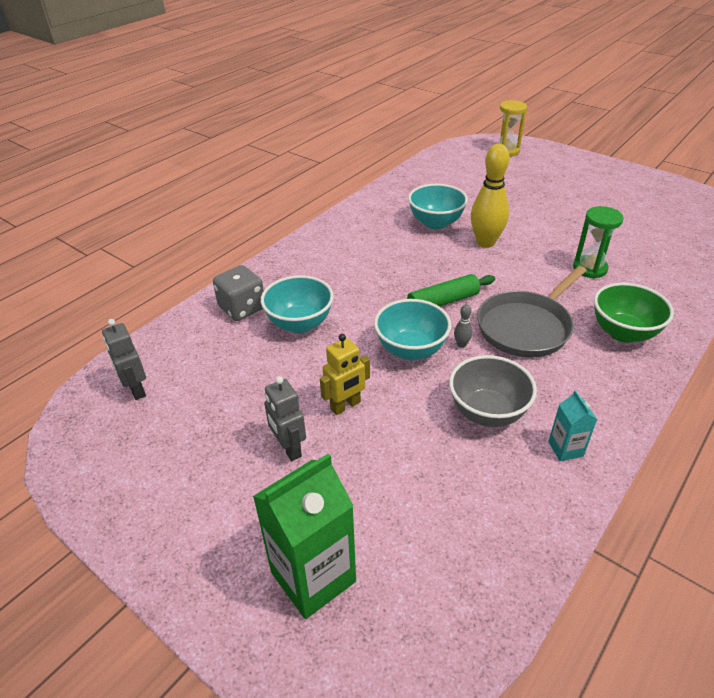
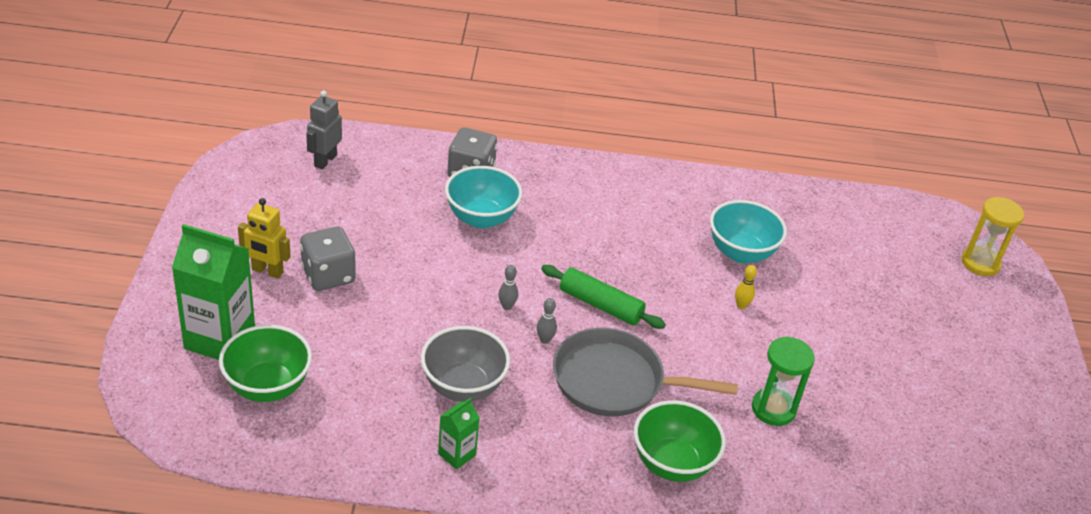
camera: 50 degrees right, 0 degrees up
(289, 448) = (328, 275): grey robot -> grey dice
(345, 406) = (400, 290): yellow robot -> yellow robot (267, 271)
(408, 560) = (268, 386): none -> green bowl
(411, 350) = (507, 306): turquoise bowl -> grey bowling pin
(485, 242) = (741, 305): yellow bowling pin -> yellow bowling pin, size x0.40
(565, 449) = (457, 454): turquoise carton -> green carton

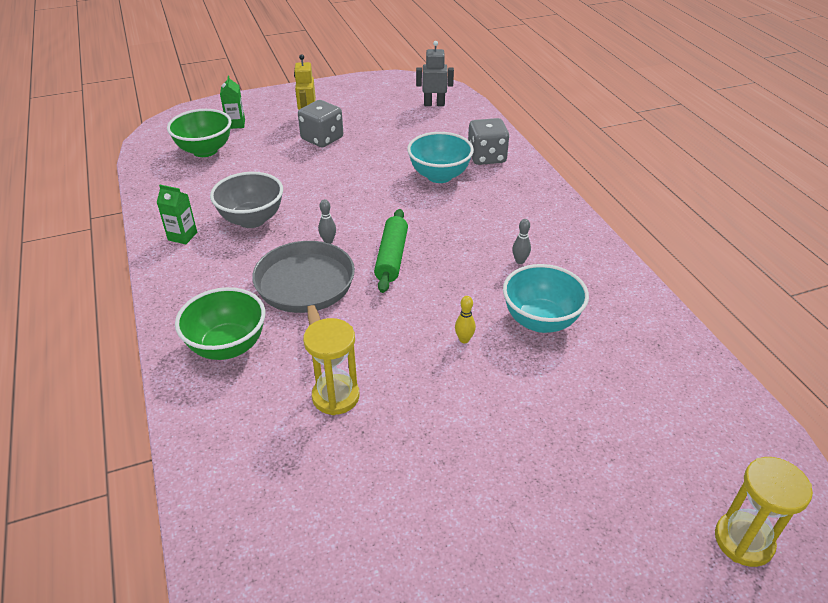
camera: 70 degrees right, 0 degrees up
(220, 339) = (236, 124): green carton -> green carton, size x0.49
(507, 306) = (351, 214): grey bowling pin -> grey bowling pin (520, 261)
(773, 409) = (336, 396): green hourglass -> yellow hourglass

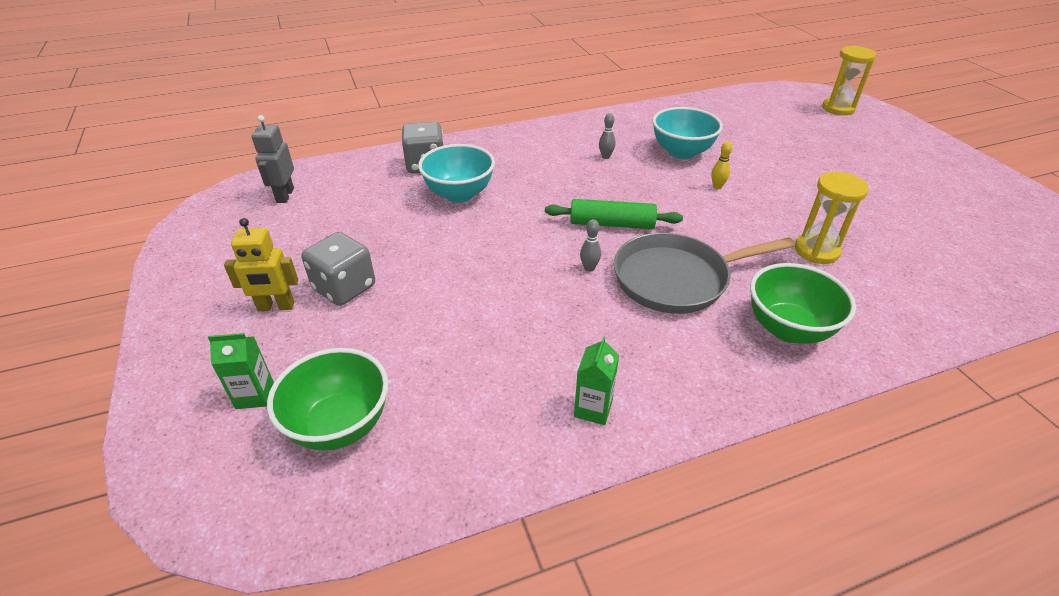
camera: 90 degrees left, 0 degrees up
(252, 219) = (548, 338): grey bowl -> none

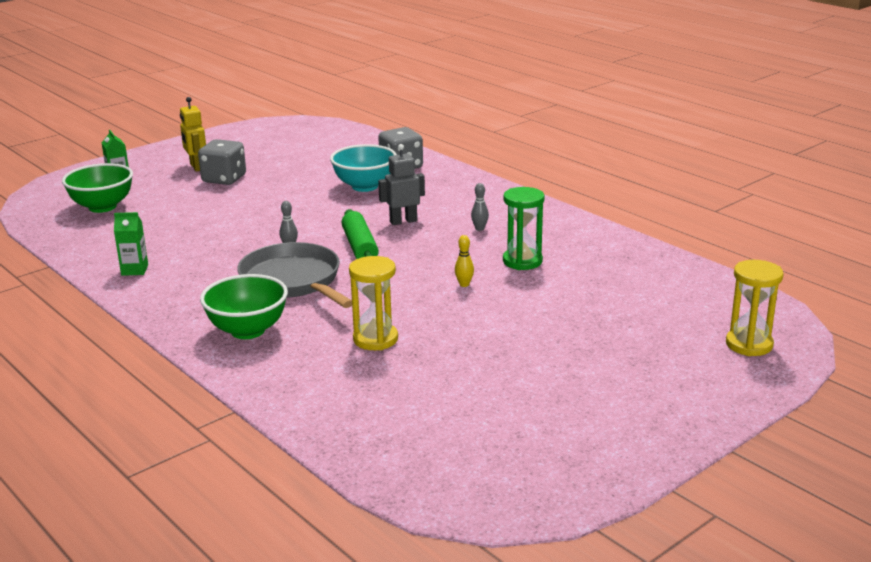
camera: 70 degrees right, 15 degrees down
(285, 195) = (321, 137): grey robot -> grey robot (403, 221)
(681, 152) = (522, 261): turquoise bowl -> green hourglass

